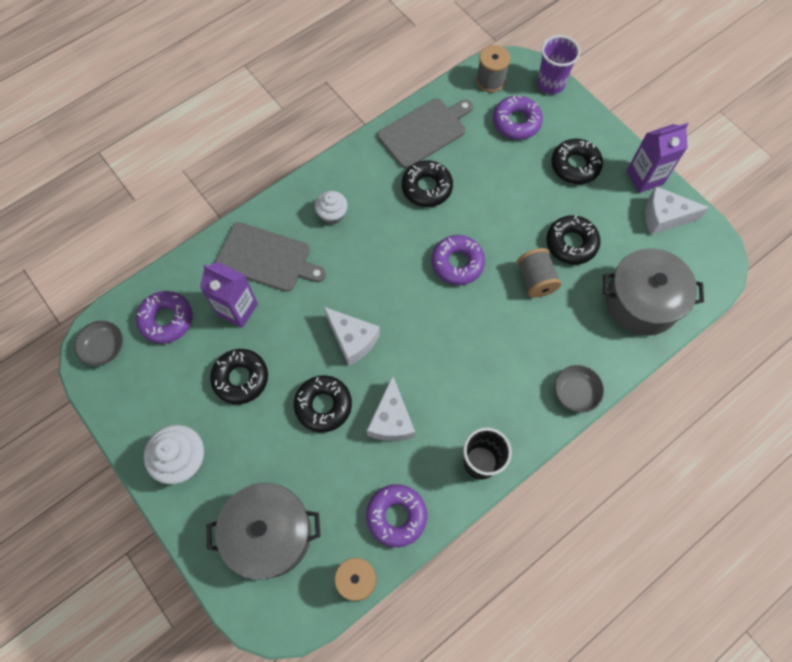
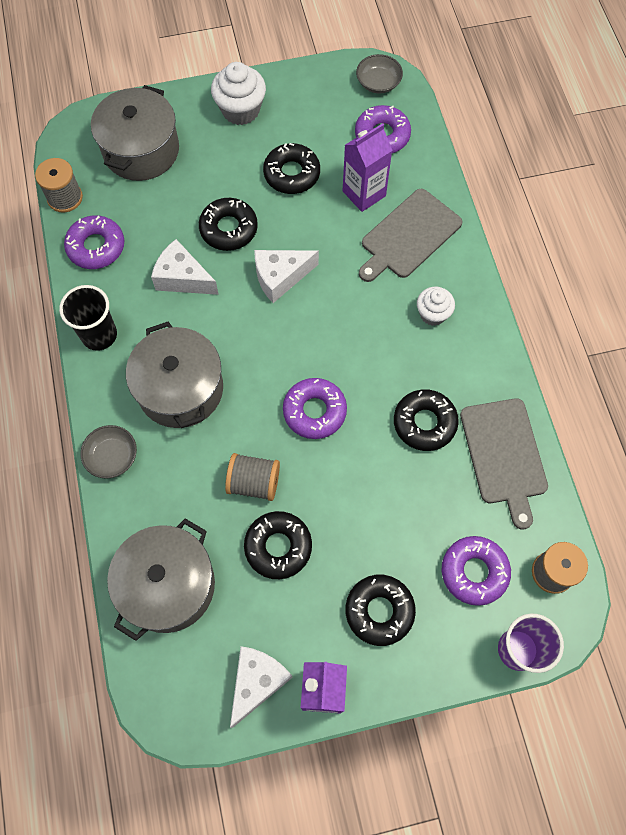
camera: 115 degrees right, 0 degrees up
(492, 369) = (180, 389): none -> grey pot

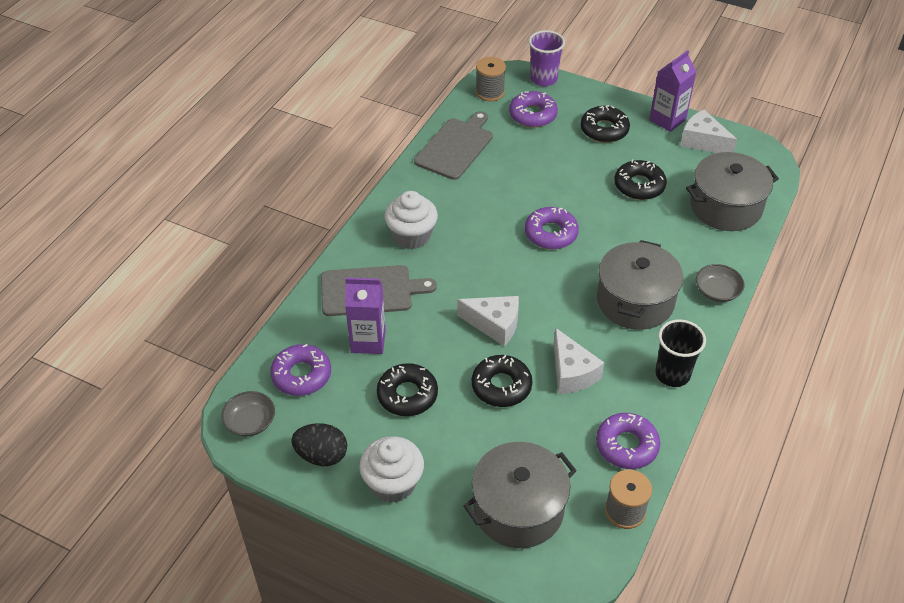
camera: 140 degrees left, 20 degrees down
(254, 482) = (627, 222): grey spool -> none
(257, 682) = (702, 141): white cheese -> white cheese turned 60 degrees clockwise
(306, 95) = (322, 455): none -> black egg
(424, 423) = (485, 187): black donut -> none
(433, 314) = (412, 236): white cupcake -> white cupcake, size x1.57

